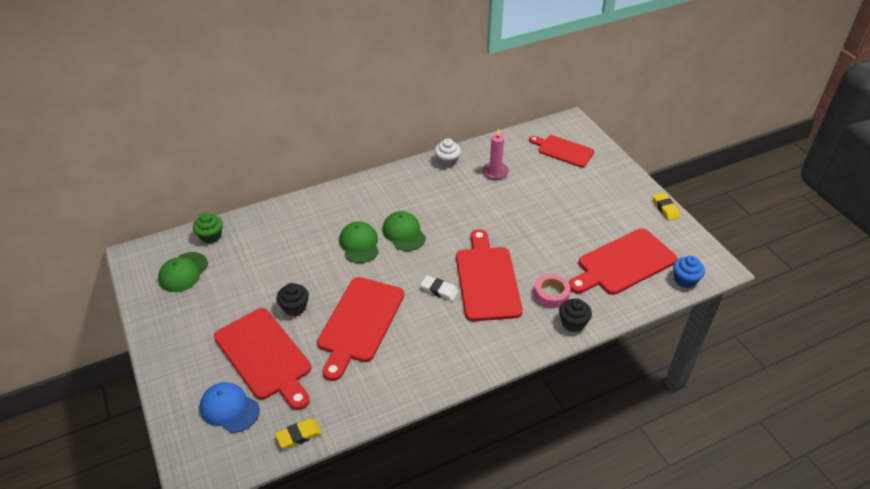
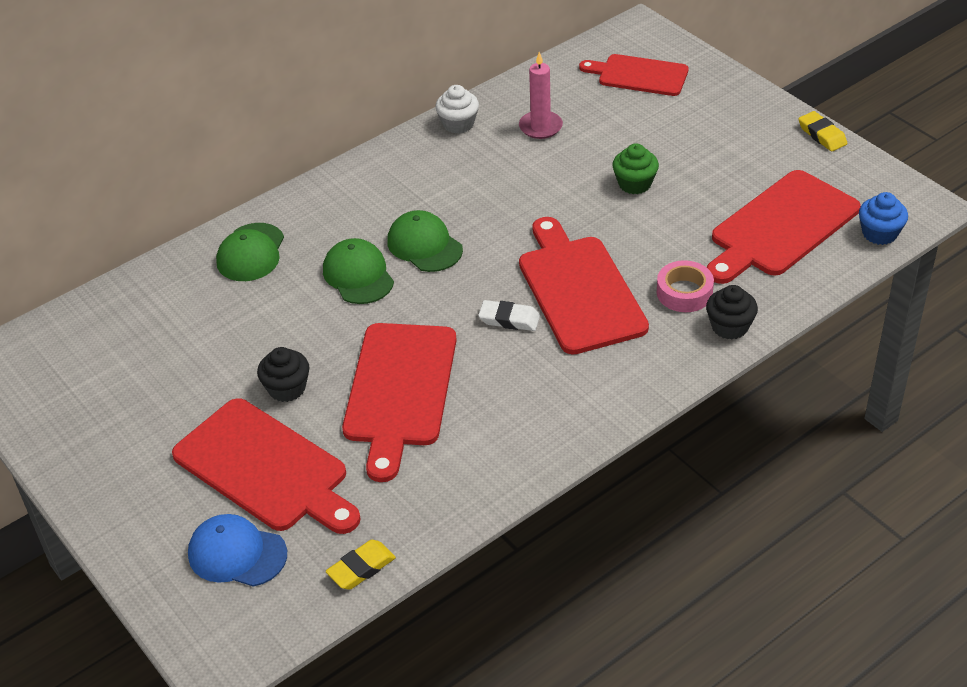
camera: 10 degrees left, 0 degrees up
(183, 272) = (82, 371): green cap -> green cap (251, 253)
(211, 236) = (107, 308): green cupcake -> green cupcake (634, 184)

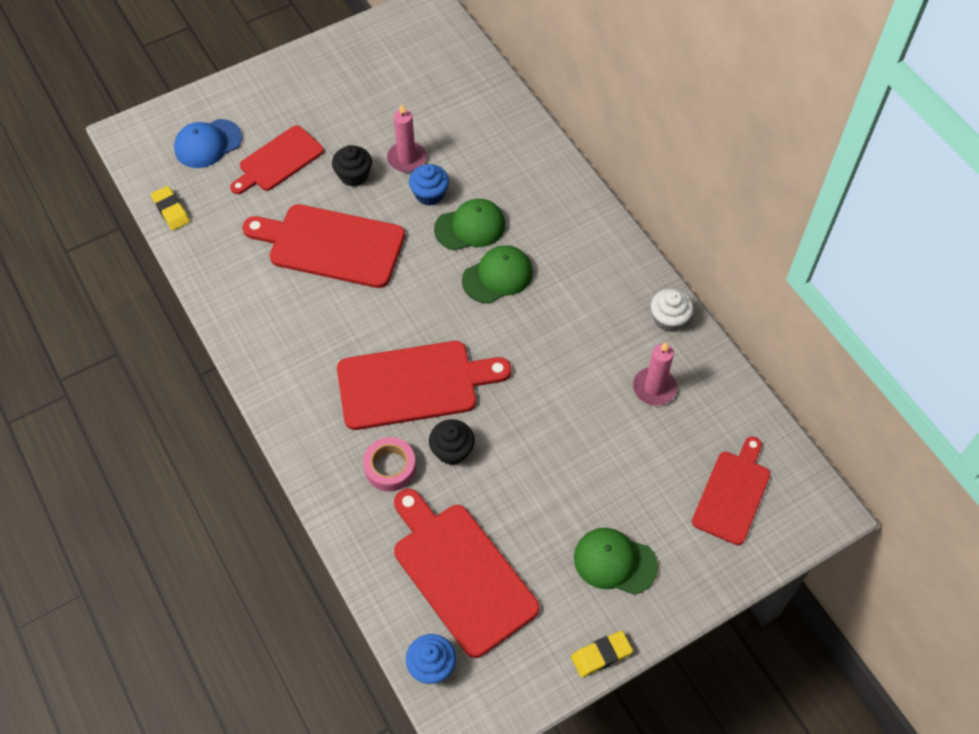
camera: 95 degrees right, 15 degrees up
(237, 554) = (208, 144): blue cap -> blue cap turned 150 degrees counterclockwise
(251, 253) = (514, 157): green cap -> green cap (615, 562)
(257, 344) = (406, 158): none -> pink candle
(265, 468) = (278, 160): red cutting board -> red cutting board, size x0.65
(312, 315) = (429, 194): none -> blue cupcake
(509, 319) = (390, 327): white eraser -> none
(634, 184) = (551, 455): green cupcake -> none
(729, 326) = (338, 495): black cupcake -> black cupcake (452, 450)

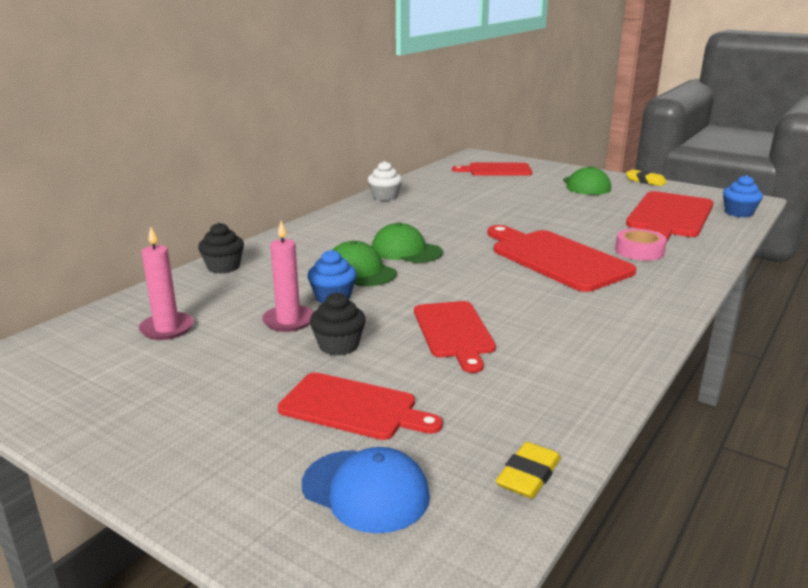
camera: 115 degrees left, 35 degrees down
(331, 245) = (454, 332): red cutting board -> red cutting board, size x0.65
(452, 450) = (589, 235): black cupcake -> black cupcake (223, 267)
(654, 388) = (448, 193): pink candle -> pink candle (167, 328)

